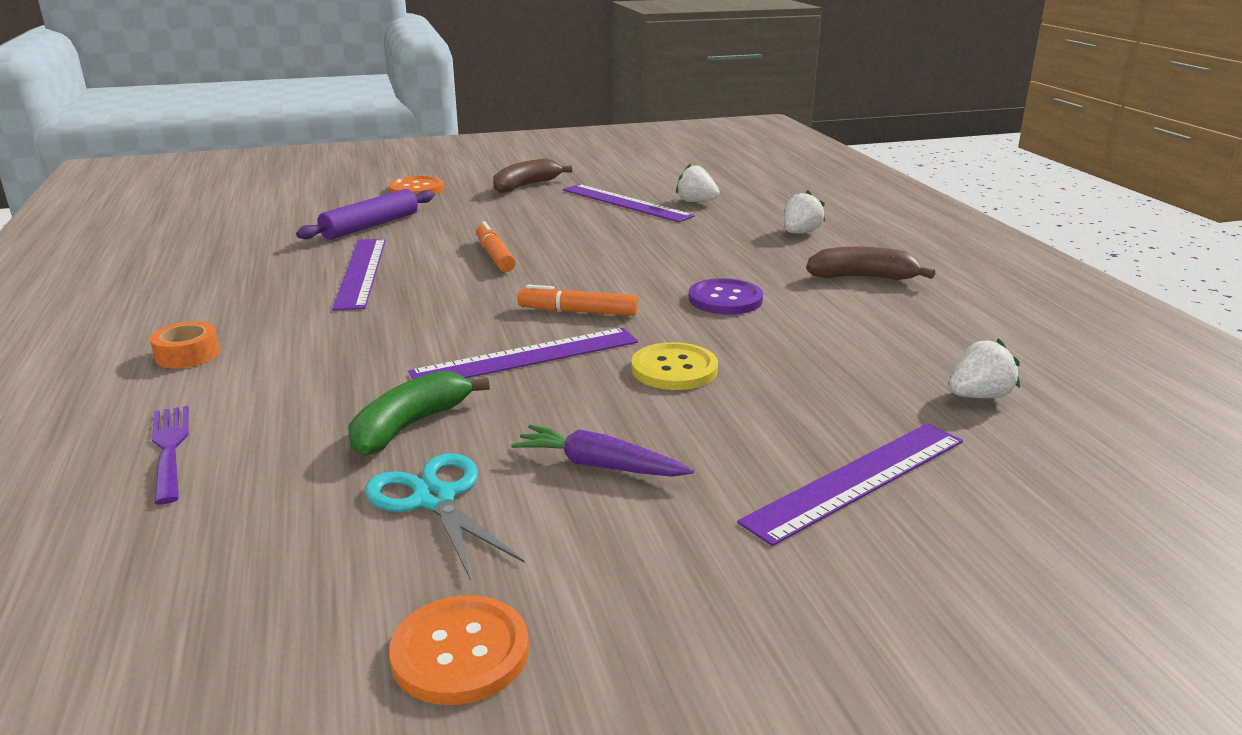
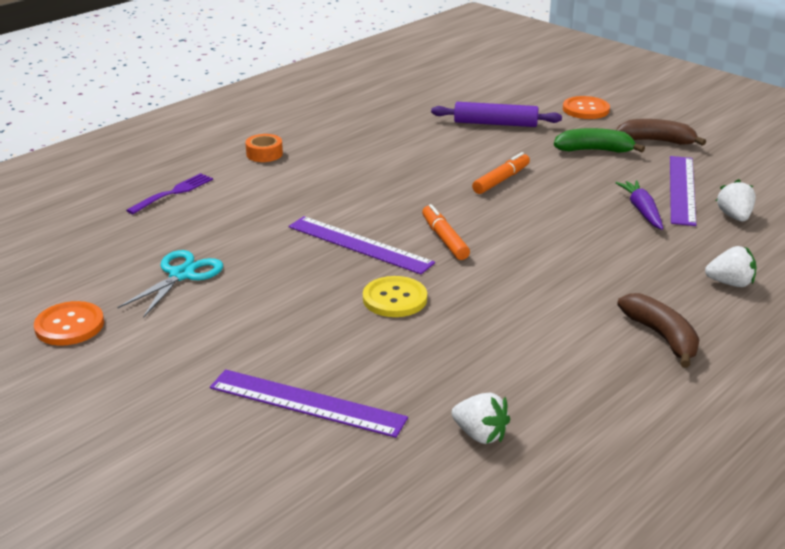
camera: 60 degrees right, 5 degrees up
(361, 272) = (419, 151): purple ruler -> none
(409, 426) = (245, 241): green banana -> green banana (594, 150)
(599, 465) = (251, 310): purple carrot -> purple carrot (641, 210)
(725, 299) = (534, 286): purple button -> none

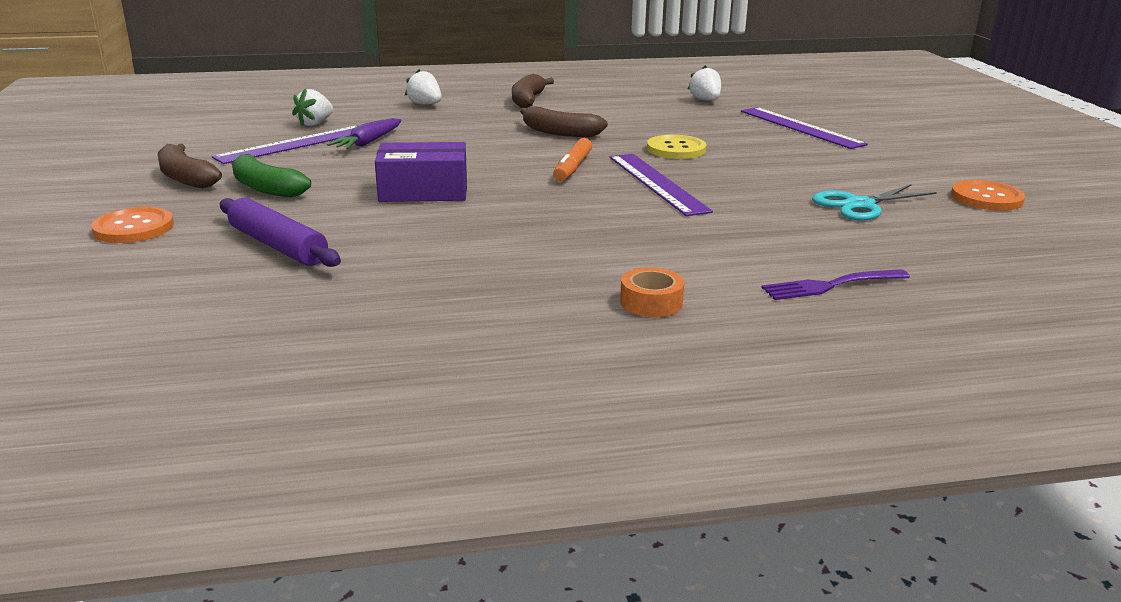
camera: 145 degrees left, 5 degrees down
(501, 180) = (423, 191): orange marker -> purple box
(530, 285) = (559, 132): none -> brown banana

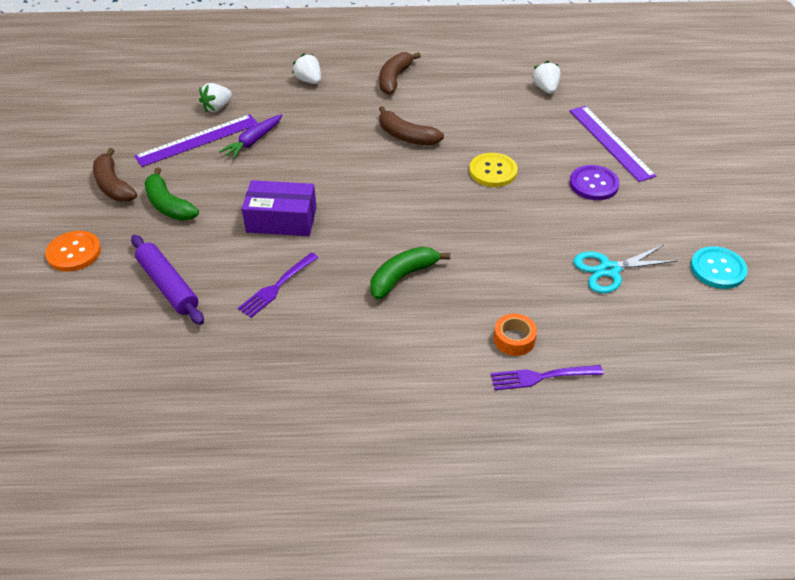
camera: 10 degrees right, 20 degrees up
(435, 238) = (277, 286): none -> purple fork
(572, 168) = (402, 194): orange marker -> none
(602, 223) = (402, 277): none -> green banana
(651, 302) = (407, 383): orange tape -> orange tape (514, 339)
(657, 183) = (461, 223): purple ruler -> none
(800, 152) = (594, 184): none -> purple button
(986, 198) = (717, 269): orange button -> turquoise button

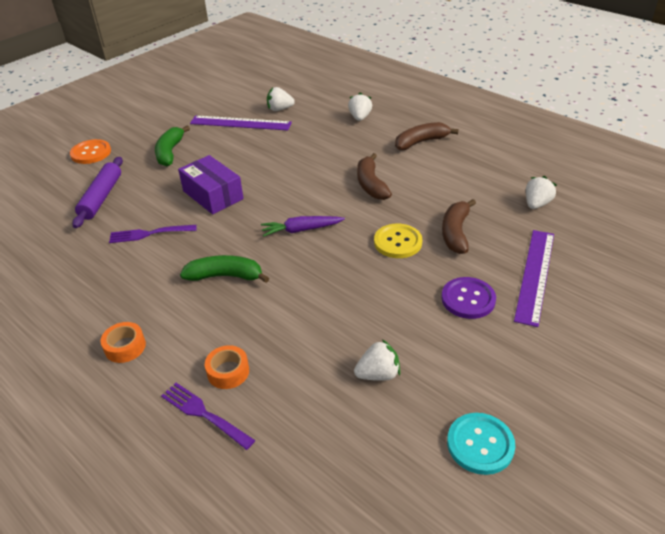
camera: 45 degrees right, 5 degrees down
(113, 185) = (161, 127): brown banana -> brown banana (455, 233)
(253, 141) = (269, 139): purple carrot -> purple carrot (301, 230)
(409, 380) = (125, 347): none -> orange tape
(609, 270) = (378, 374): turquoise scissors -> white strawberry

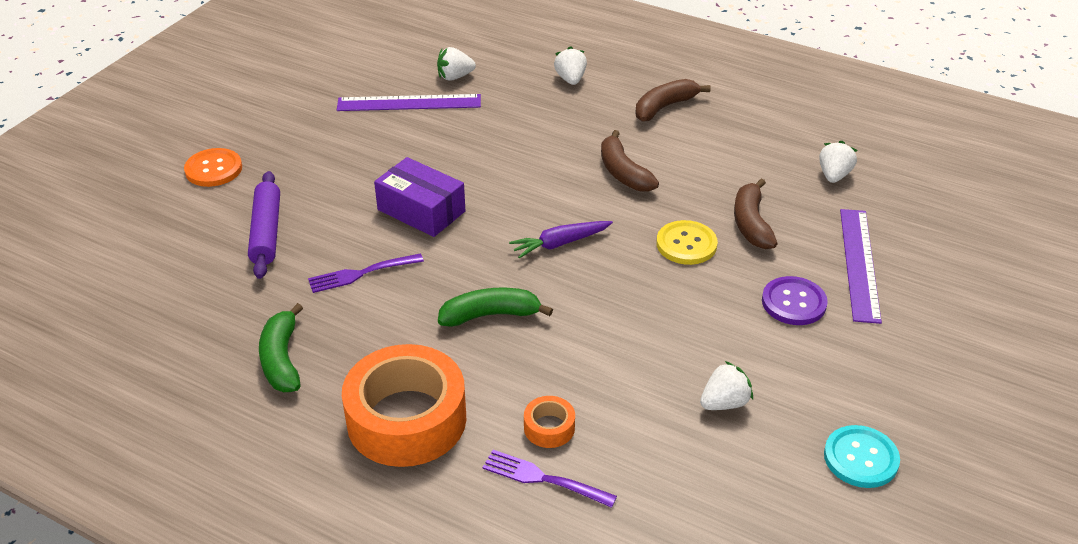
camera: 15 degrees left, 0 degrees up
(125, 347) = (406, 419): orange tape -> orange tape, size x2.35
(170, 152) = (330, 156): green banana -> green banana (282, 359)

